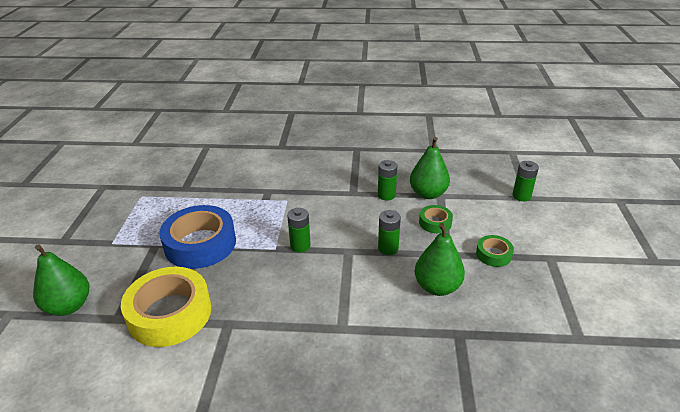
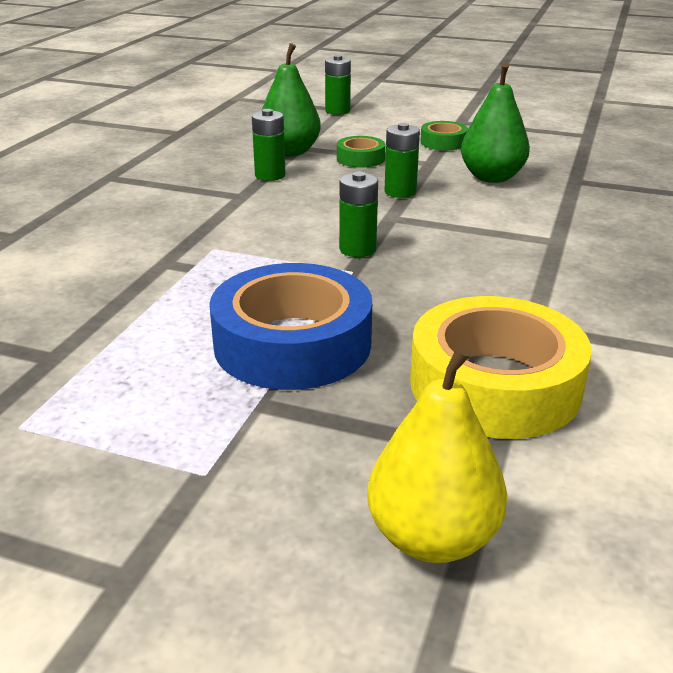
camera: 75 degrees left, 5 degrees down
(69, 306) = (432, 538): green pear -> yellow pear

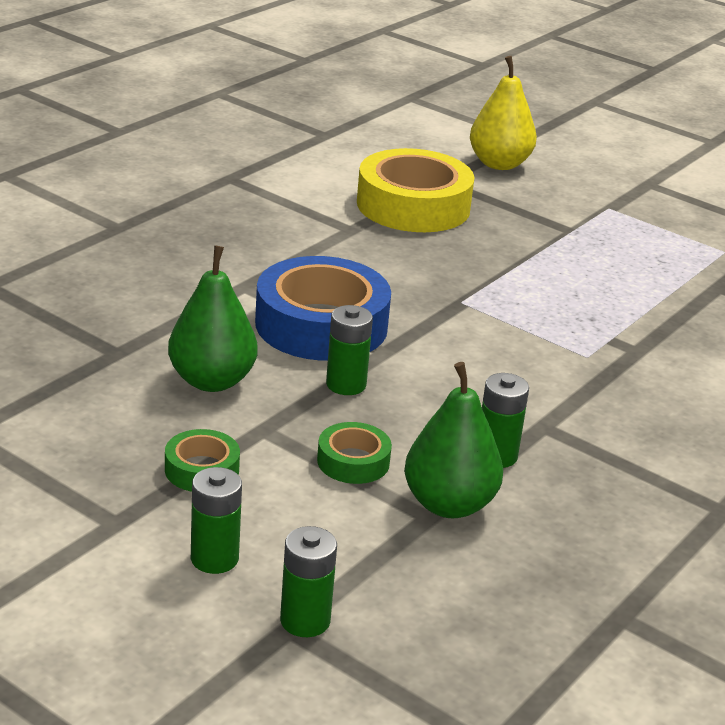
camera: 165 degrees left, 0 degrees up
(292, 343) = (537, 257): blue tape -> blue tape (321, 325)
(357, 249) = (444, 321): green battery -> green battery (214, 558)

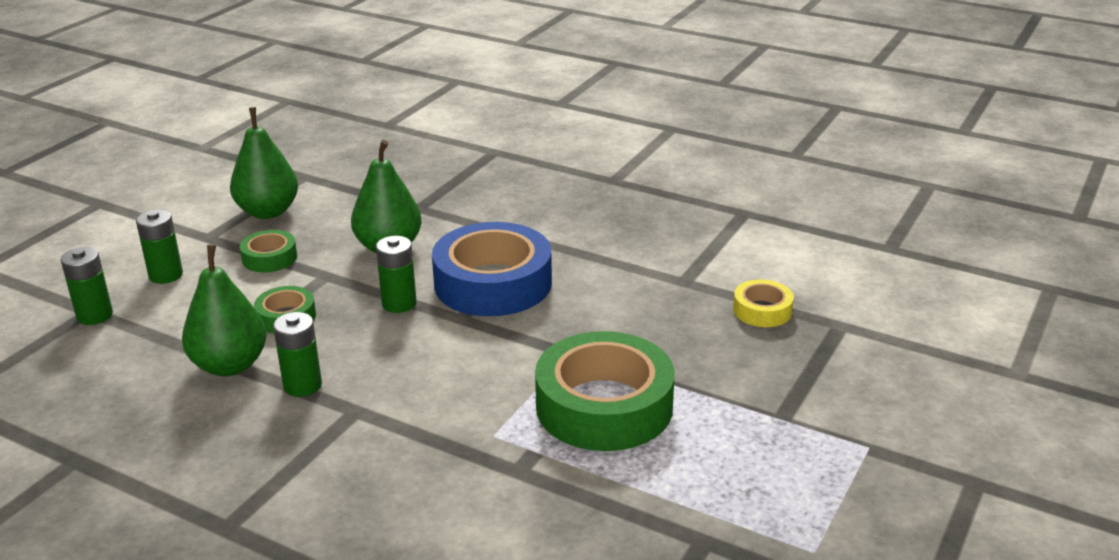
camera: 85 degrees right, 0 degrees up
(65, 467) = (268, 212): none -> green pear
(413, 205) = (762, 310): yellow tape -> yellow tape, size x0.48
(499, 164) = (921, 359): yellow pear -> none
(549, 298) = (604, 406): none -> green tape

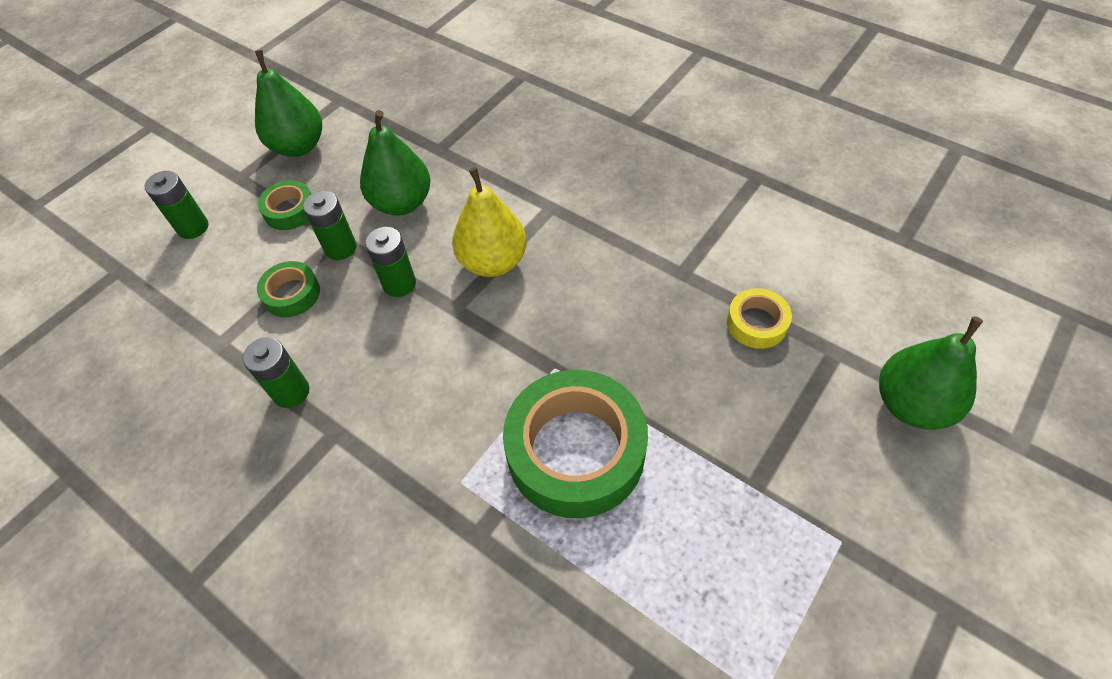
camera: 10 degrees right, 25 degrees up
(95, 315) = (121, 277): green battery -> green battery (340, 248)
(230, 365) = (229, 357): green pear -> green pear (911, 404)
(493, 283) = (493, 262): blue tape -> yellow pear

